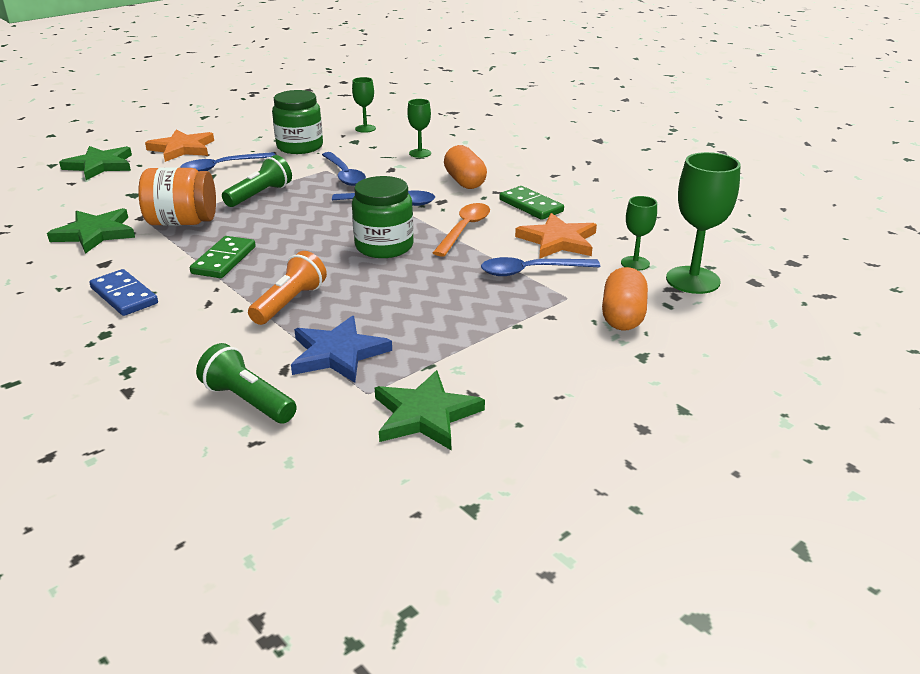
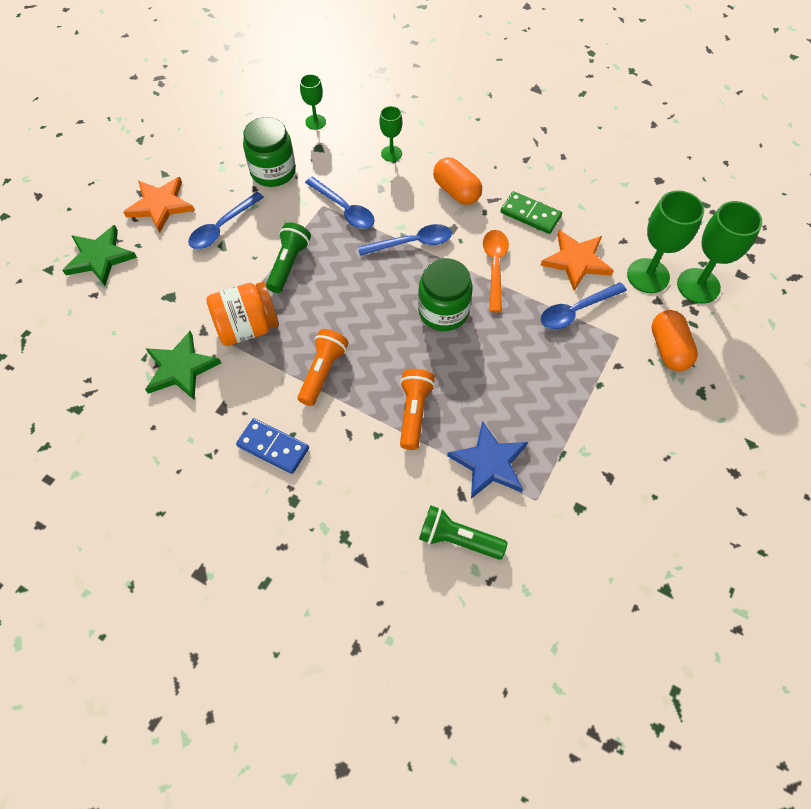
camera: 20 degrees left, 30 degrees up
(224, 260) = (323, 372): green domino -> orange flashlight
(425, 415) = (589, 509): green star -> none
(635, 263) = (648, 276): green goblet -> green goblet, size x1.79

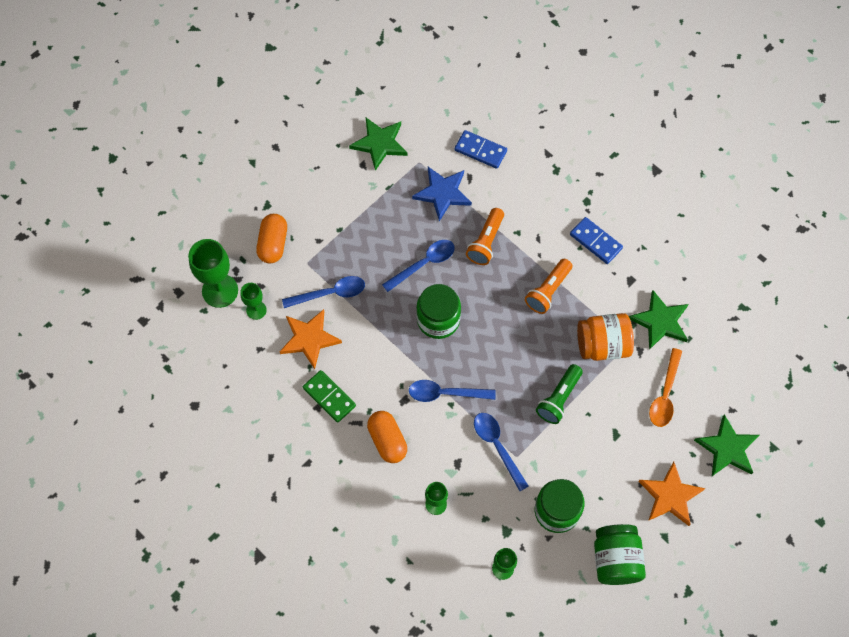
camera: 165 degrees left, 5 degrees up
(211, 148) = (615, 560): none -> green jar
(222, 227) = (613, 454): blue spoon -> blue spoon (424, 264)
(458, 539) = (480, 151): green flashlight -> blue domino
(495, 267) = (381, 351): orange spoon -> orange spoon (665, 394)
(600, 513) = (379, 144): none -> green star
(648, 276) = (256, 310): green goblet -> green goblet, size x0.56

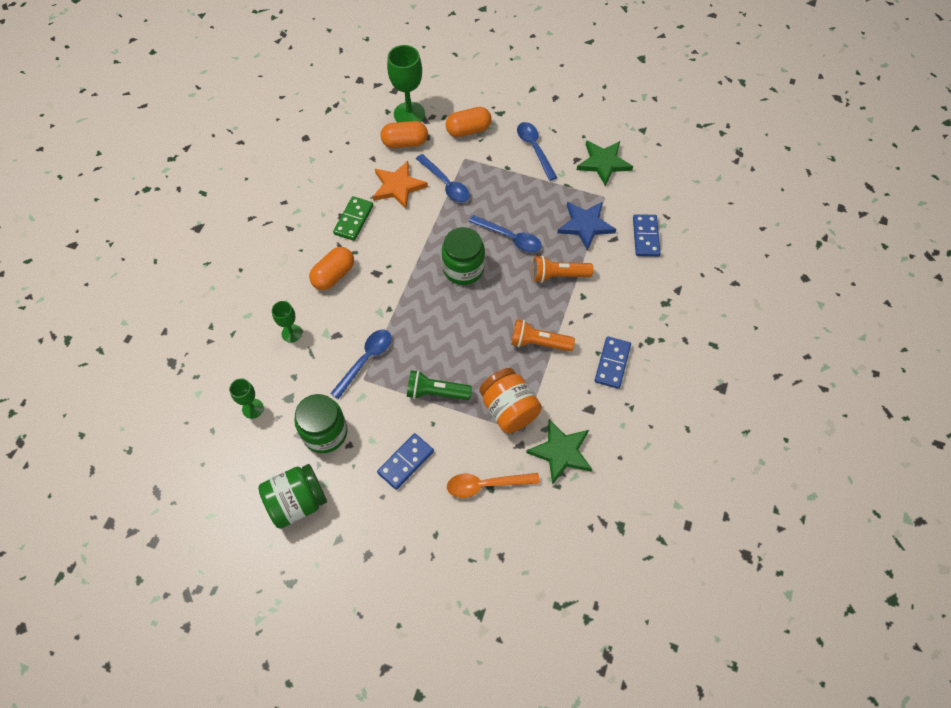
camera: 65 degrees right, 5 degrees down
(256, 310) = (405, 143): green goblet -> orange capsule
(445, 393) = (397, 301): blue spoon -> blue spoon (534, 149)
(616, 452) = (406, 462): none -> blue domino
(670, 496) = (382, 529): orange star -> none
(727, 448) = (457, 567): green star -> none

